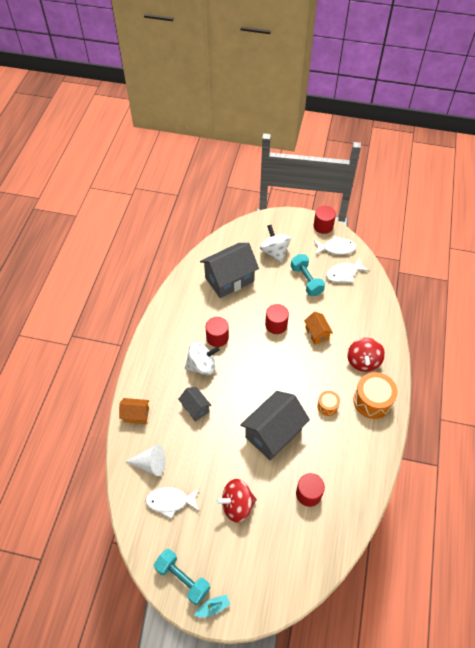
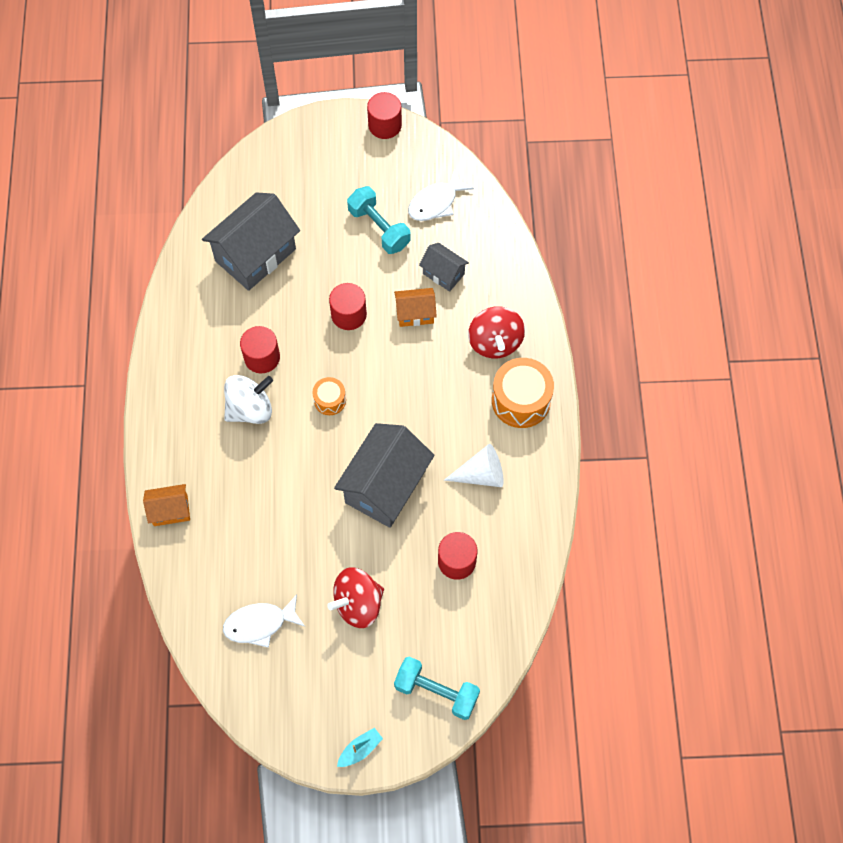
camera: 15 degrees left, 10 degrees up
(150, 464) = (215, 578): white cone -> white cone (481, 474)
(182, 579) = (307, 724): turquoise dumbbell -> turquoise dumbbell (436, 692)
(195, 408) = (258, 477): grey house -> grey house (443, 274)
(274, 252) = (316, 189): white spinning top -> none
(317, 333) = (415, 314): orange house -> orange house turned 60 degrees counterclockwise
(327, 406) = (456, 425): orange drum -> orange drum (330, 400)
(336, 248) = (415, 160): white fish -> none

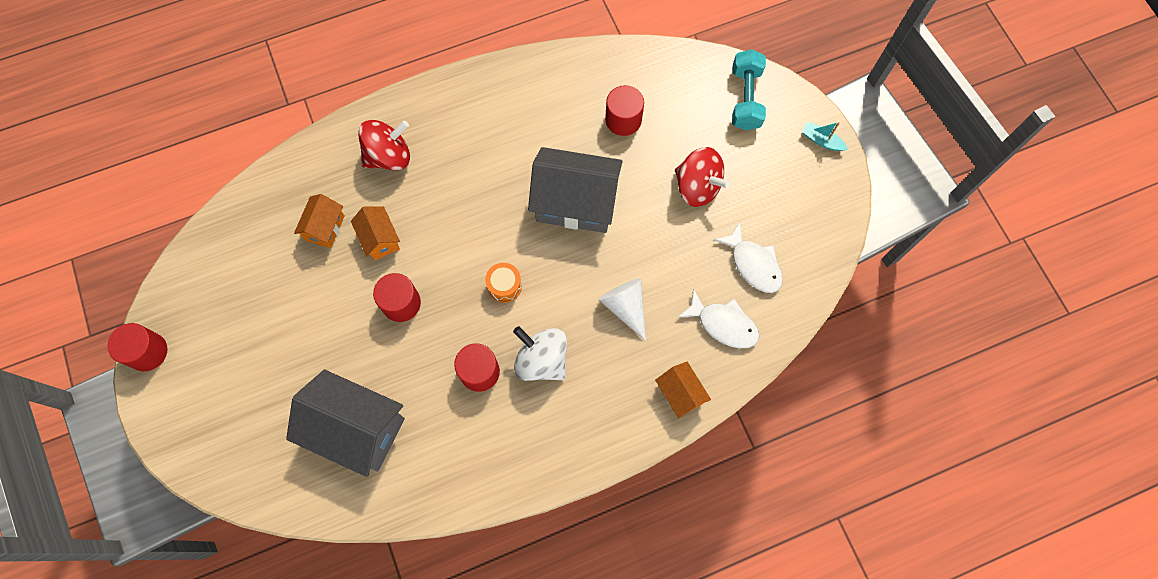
camera: 110 degrees left, 5 degrees up
(379, 228) = (286, 310): turquoise dumbbell -> none
(436, 202) = (239, 264): white fish -> white fish (723, 324)
(443, 274) = (325, 228): grey house -> orange house
(481, 474) = (532, 126): white cone -> white cone (625, 306)
(521, 400) = (444, 115): orange drum -> none

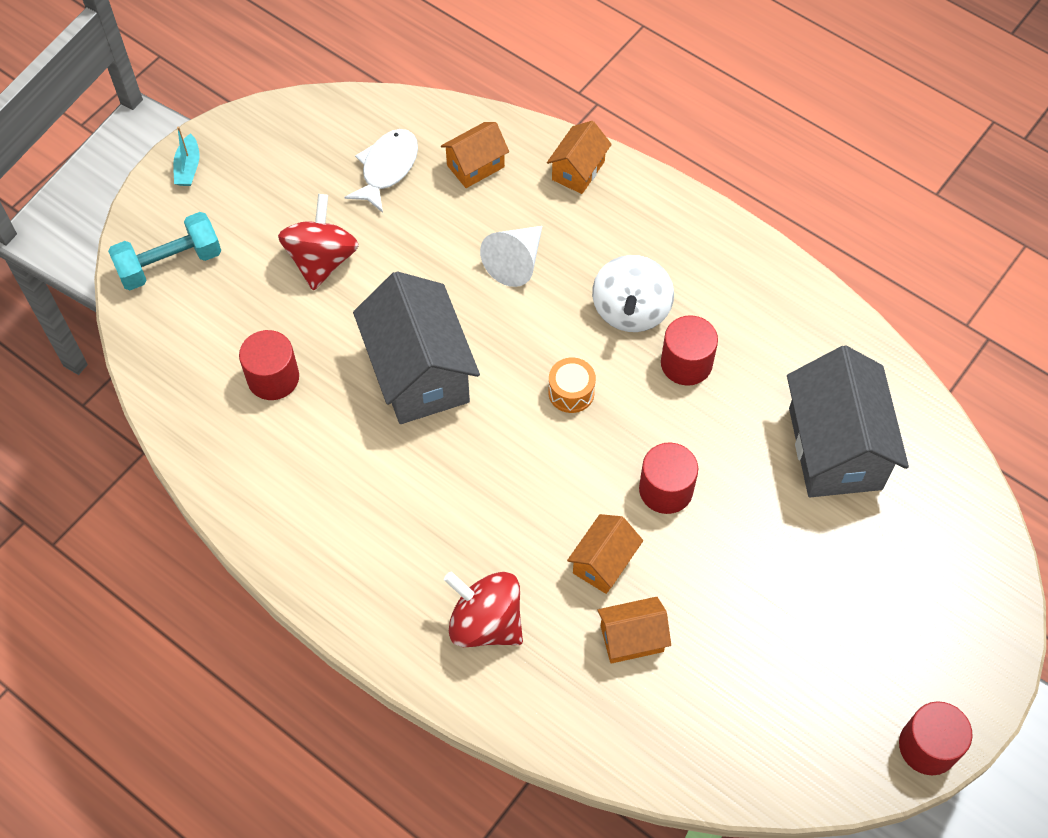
camera: 120 degrees left, 10 degrees down
(723, 324) = (475, 166): white fish -> orange house

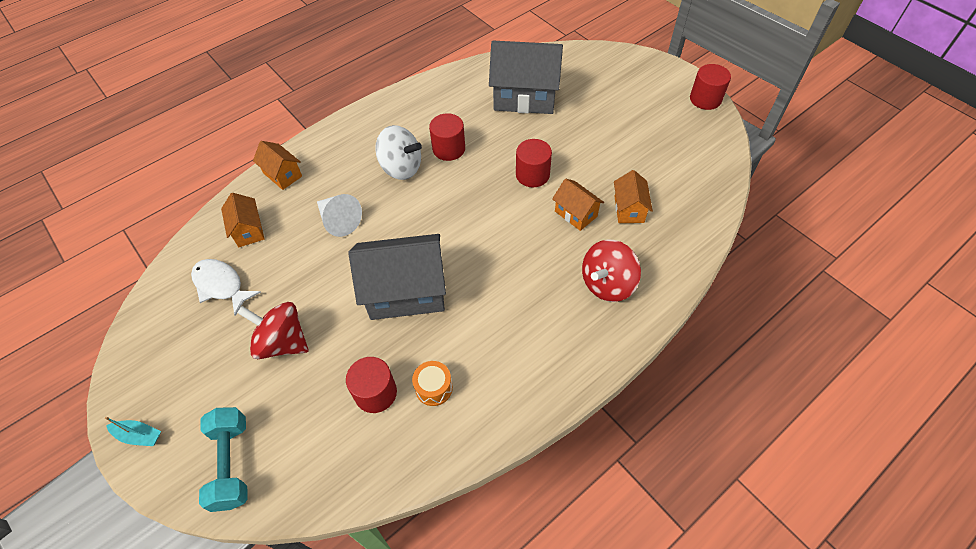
camera: 75 degrees left, 5 degrees down
(571, 392) = (450, 208): orange drum -> orange drum (434, 388)

